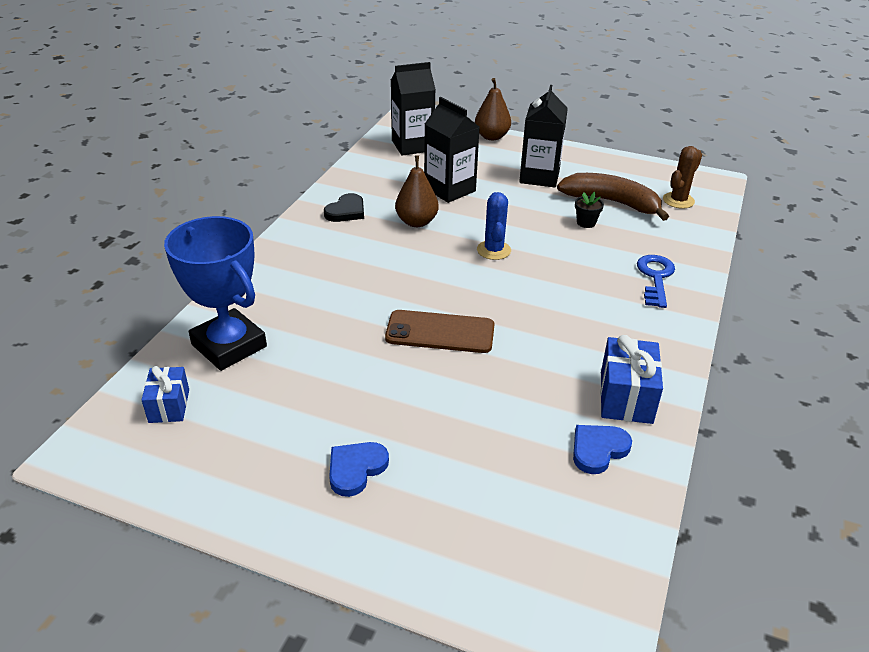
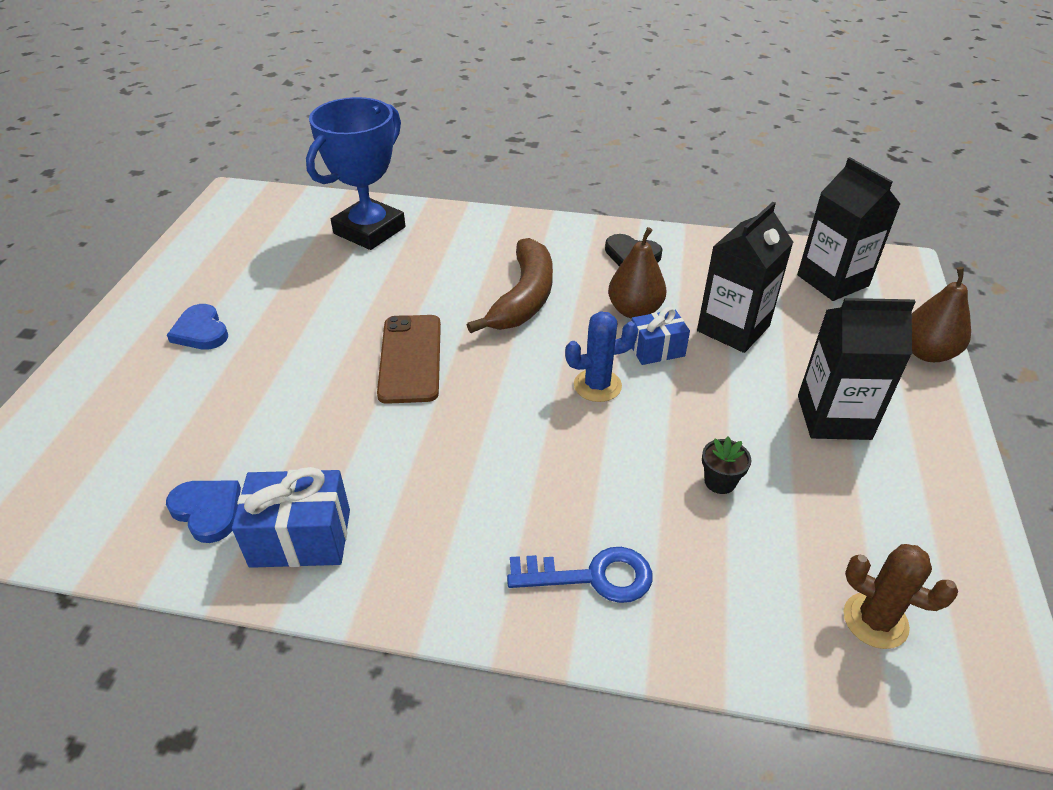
camera: 80 degrees right, 5 degrees up
(169, 406) = (287, 219): blue gift -> blue gift (656, 349)
(356, 469) = (201, 331): blue heart -> blue heart turned 150 degrees counterclockwise
(611, 202) = (806, 514): brown banana -> brown banana (524, 298)

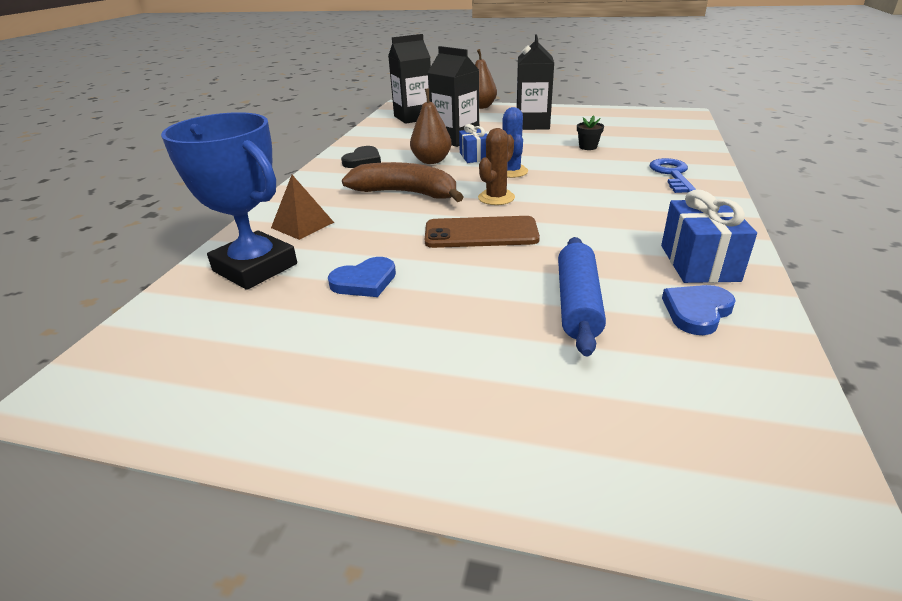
camera: 85 degrees left, 10 degrees down
(201, 331) = (422, 364): blue heart -> blue heart (364, 281)
(251, 423) = (578, 304): none -> blue rolling pin
(448, 240) = (302, 225): none -> brown pyramid
(875, 620) = (661, 127): brown cactus -> brown cactus (496, 198)

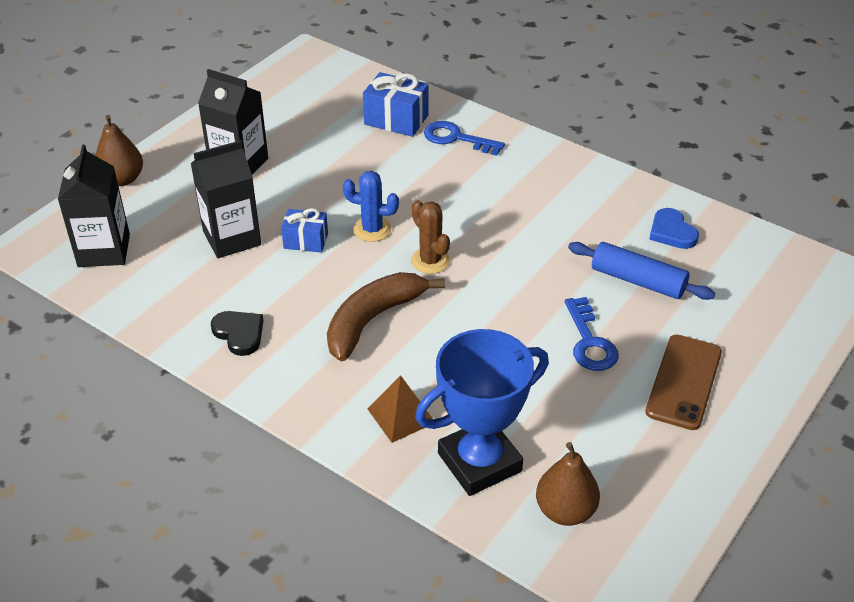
camera: 70 degrees left, 10 degrees up
(364, 281) = (547, 388): blue heart -> none
(431, 161) = (291, 277): brown pear -> brown pear (565, 511)
(449, 292) = (589, 342): none -> blue key
(481, 233) = (500, 294): brown phone -> brown phone (684, 382)
(588, 147) = (347, 155): black flower pot -> none
(699, 263) = (614, 201): blue gift -> blue gift (396, 120)

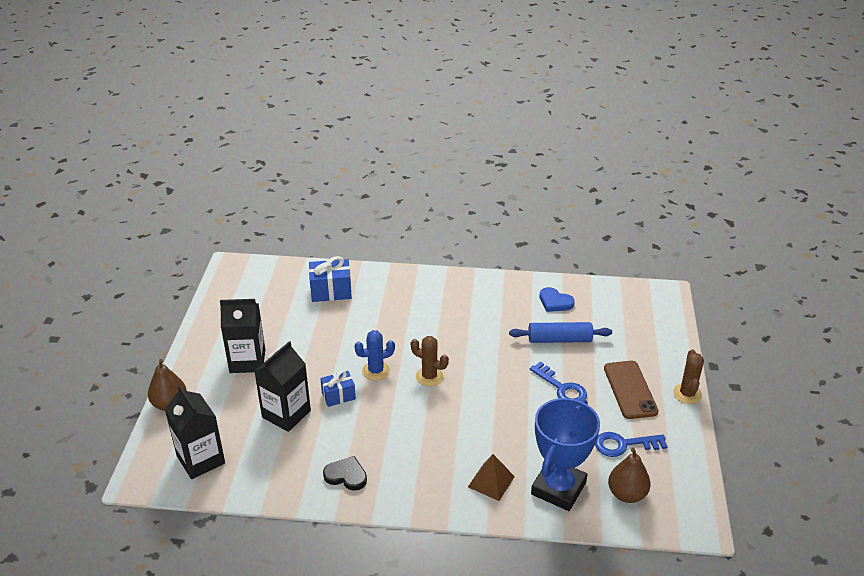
camera: 30 degrees left, 5 degrees down
(373, 320) = (425, 429): brown banana -> none
(456, 138) = (380, 290): blue key -> blue key (623, 445)
(764, 421) = (687, 394): none -> brown cactus

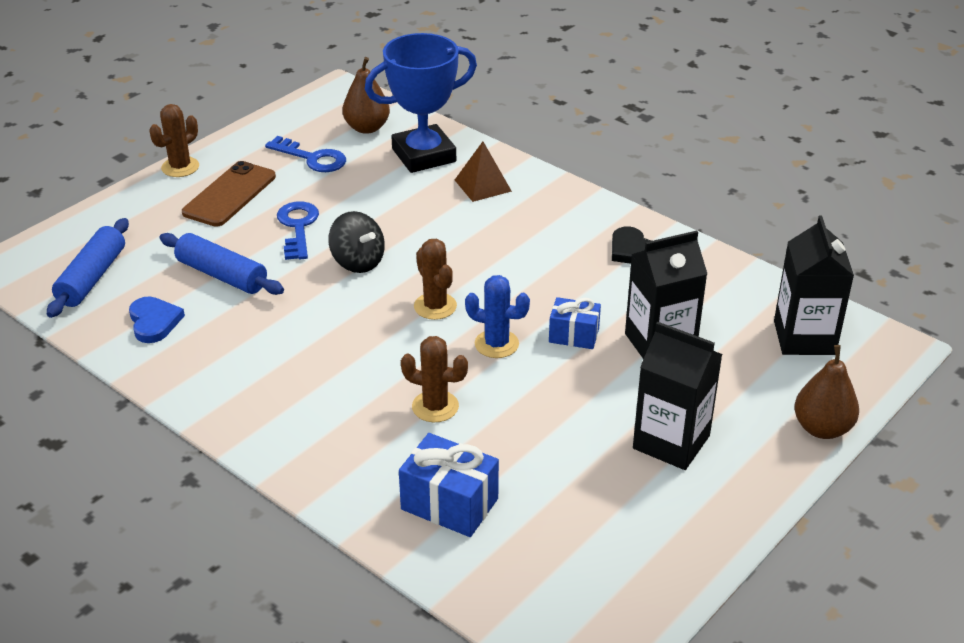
camera: 145 degrees left, 0 degrees up
(376, 326) = (435, 406): none -> brown cactus
(501, 383) = (358, 262): none -> black spinning top
(618, 307) = (92, 278): none -> blue rolling pin

